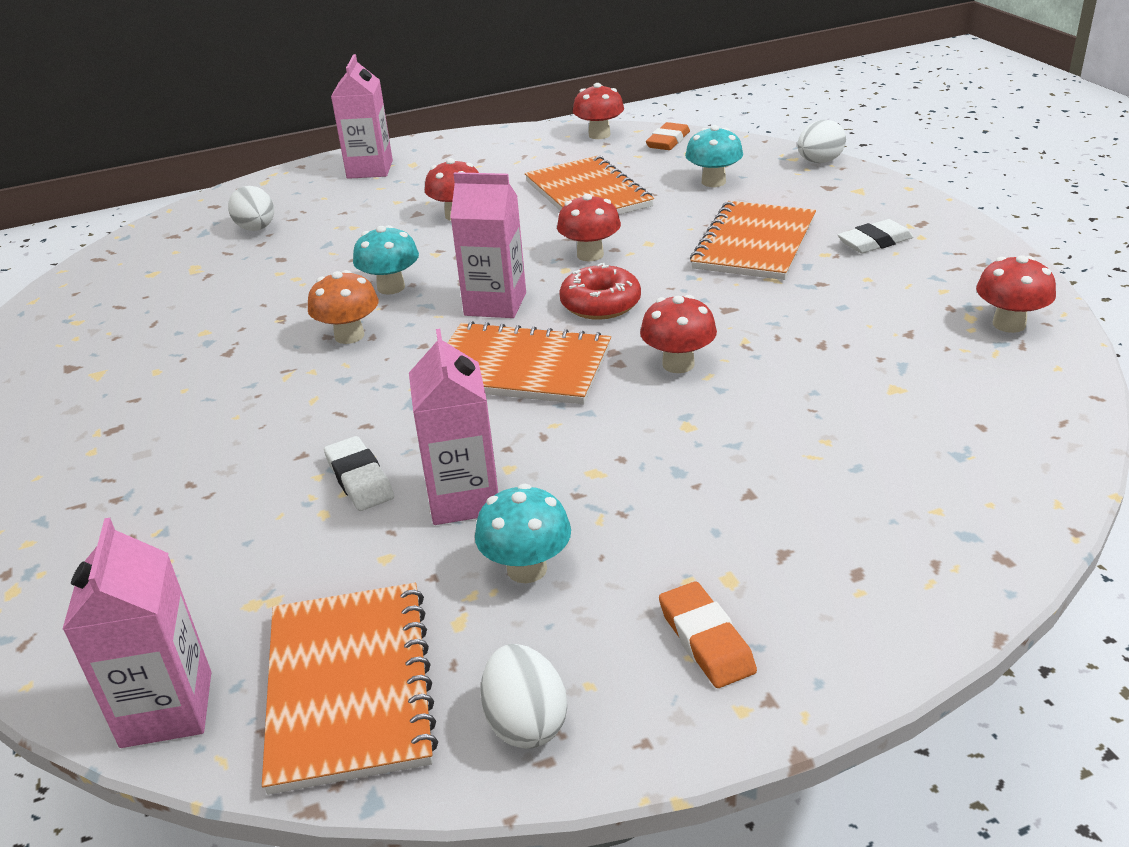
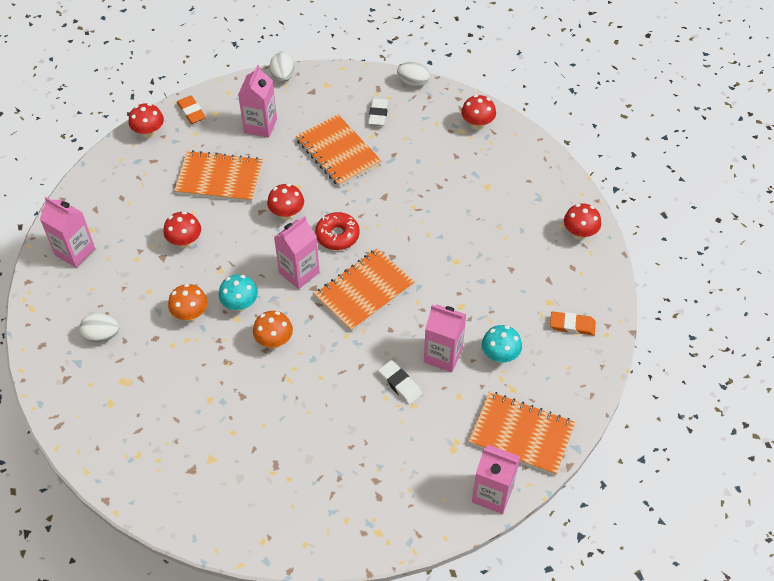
camera: 60 degrees left, 20 degrees up
(341, 264) = (190, 314): none -> orange mushroom
(359, 479) = (400, 384): white eraser -> white eraser turned 45 degrees clockwise
(525, 722) = (572, 392): white egg -> white egg (413, 82)
(678, 364) = (411, 238): red mushroom -> red mushroom (579, 233)
(713, 182) = (260, 126): turquoise mushroom -> pink carton

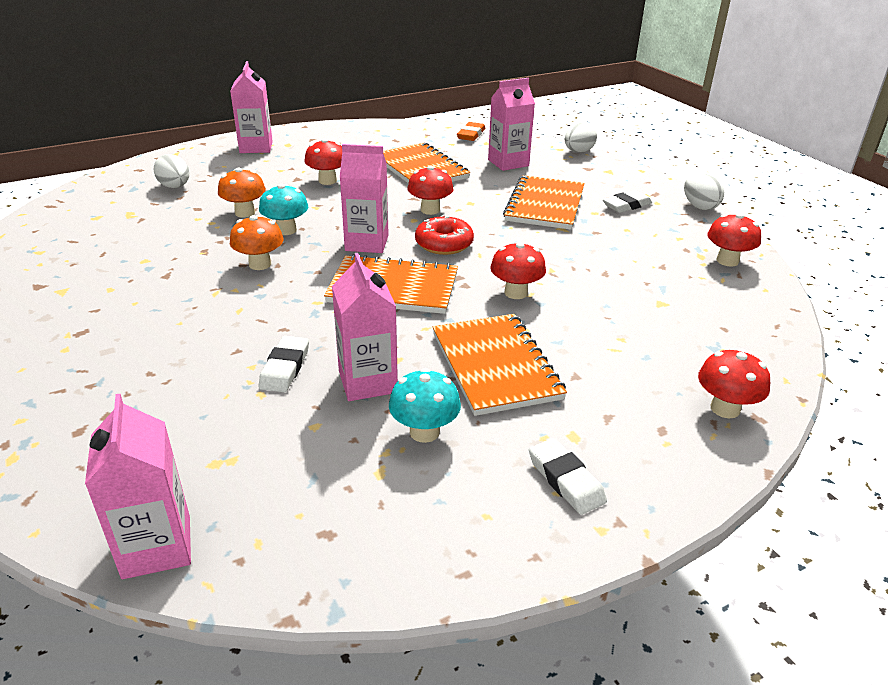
camera: 50 degrees right, 20 degrees down
(149, 132) = (421, 129): red mushroom -> red mushroom (516, 293)
(521, 434) = (303, 524): orange notebook -> orange notebook (495, 366)
(572, 325) = (565, 480): orange eraser -> white eraser

